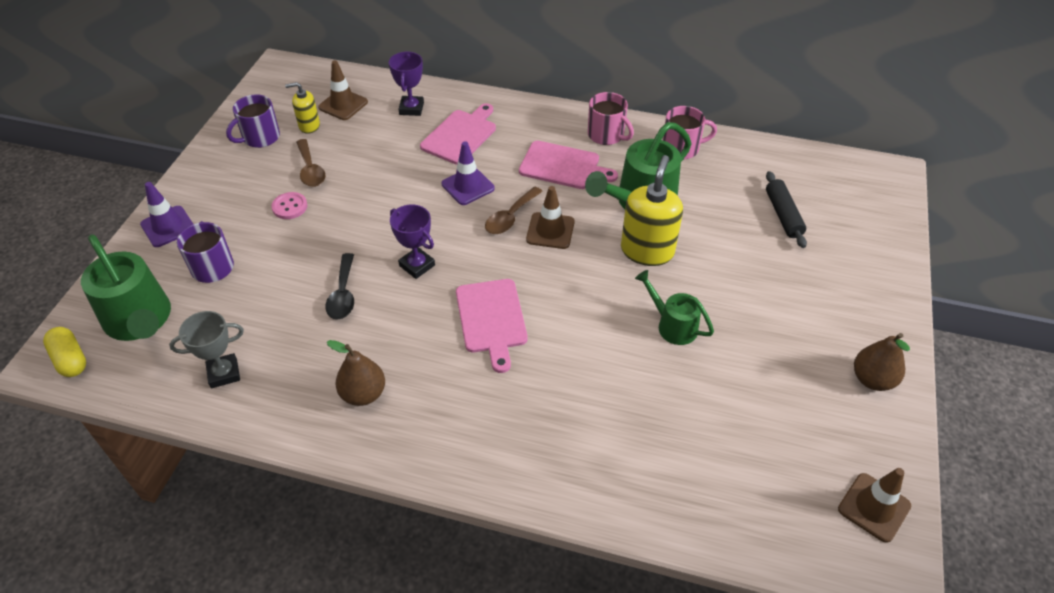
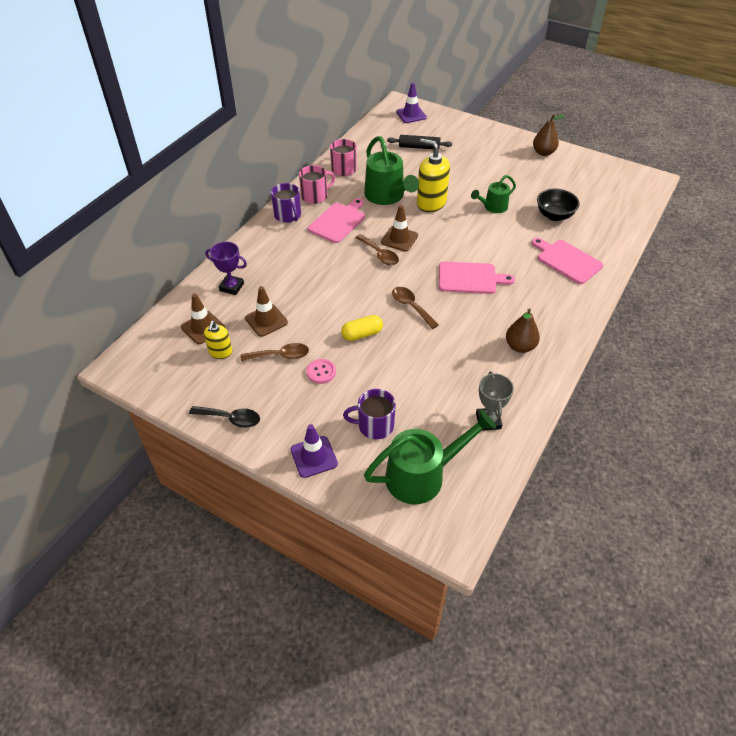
camera: 75 degrees left, 0 degrees up
(70, 359) = (453, 525): yellow capsule -> yellow capsule (362, 334)
(260, 137) = (219, 386): purple mug -> purple mug (288, 215)
(343, 294) = (428, 348): black spoon -> black spoon (231, 418)
(417, 265) = (411, 306): purple trophy -> brown spoon
(460, 135) = (279, 265): pink cutting board -> pink cutting board (567, 260)
(468, 186) = (339, 270): purple traffic cone -> purple traffic cone (411, 115)
(688, 411) = (554, 215): none -> black bowl
(874, 507) = (616, 174): brown traffic cone -> brown traffic cone (266, 320)

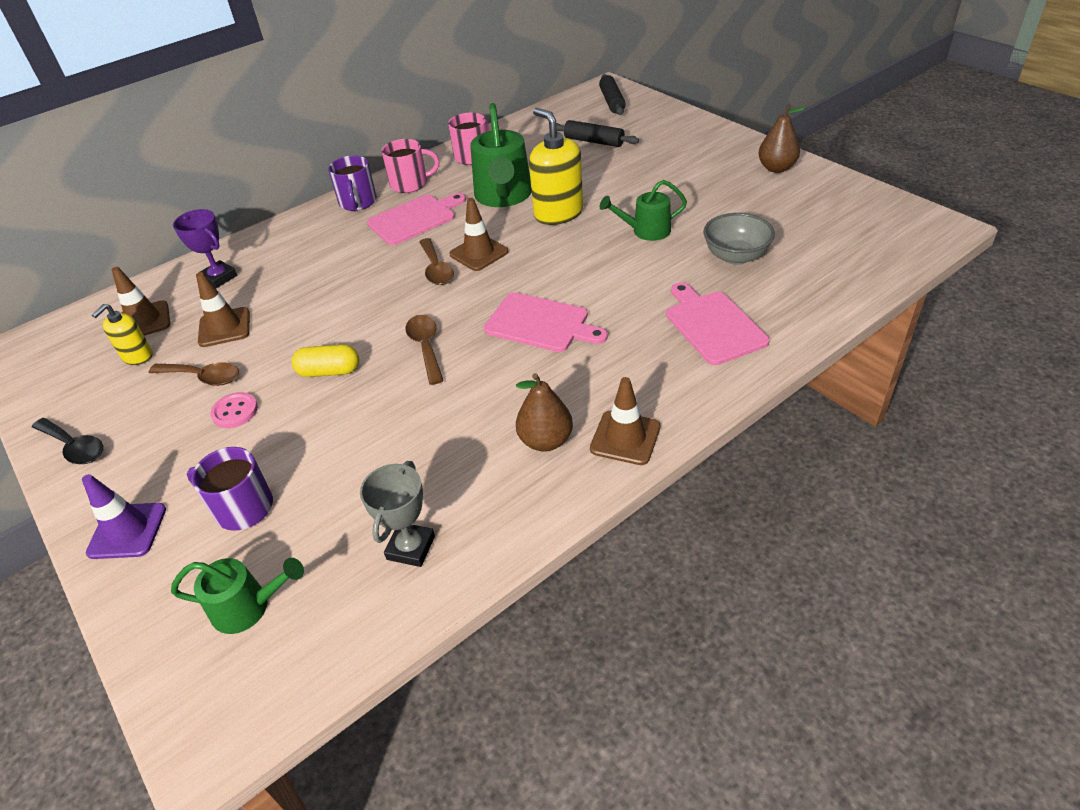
camera: 25 degrees right, 5 degrees down
(411, 115) = (612, 101): purple traffic cone -> black rolling pin
(423, 475) = (249, 607): green watering can -> green watering can, size x0.58
(554, 215) = (735, 256): black bowl -> grey bowl
(561, 335) = (625, 438): none -> brown traffic cone

